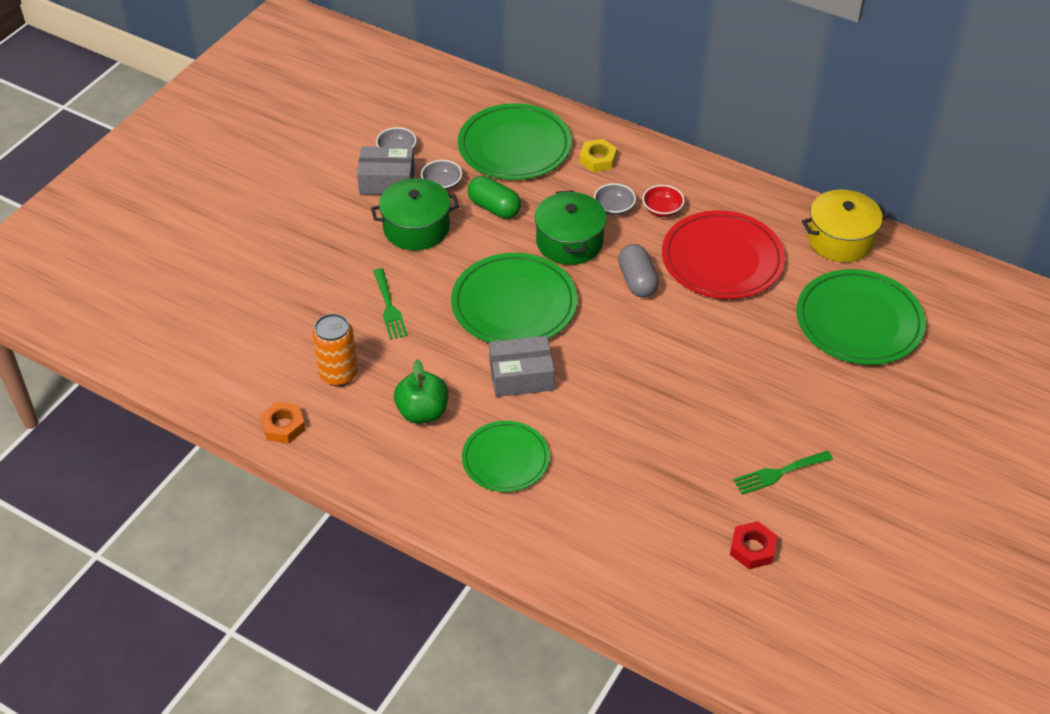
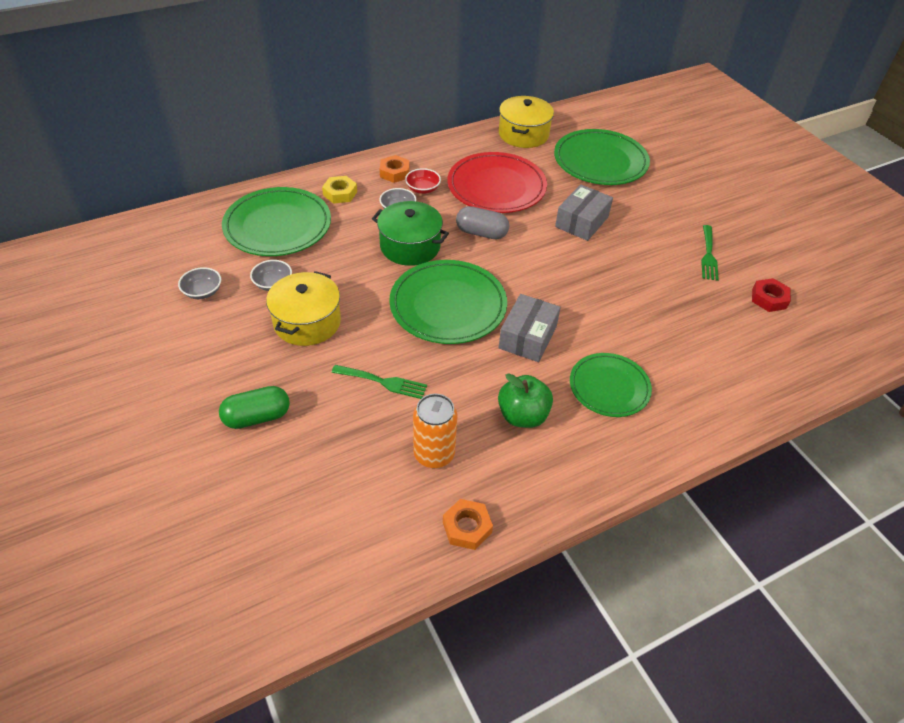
camera: 60 degrees left, 0 degrees up
(387, 181) = (231, 314): grey box -> grey box (581, 222)
(416, 228) = (307, 322): green pot -> yellow pot
(494, 208) = (332, 267): green capsule -> green capsule (257, 417)
(667, 178) = (394, 173): none -> orange nut

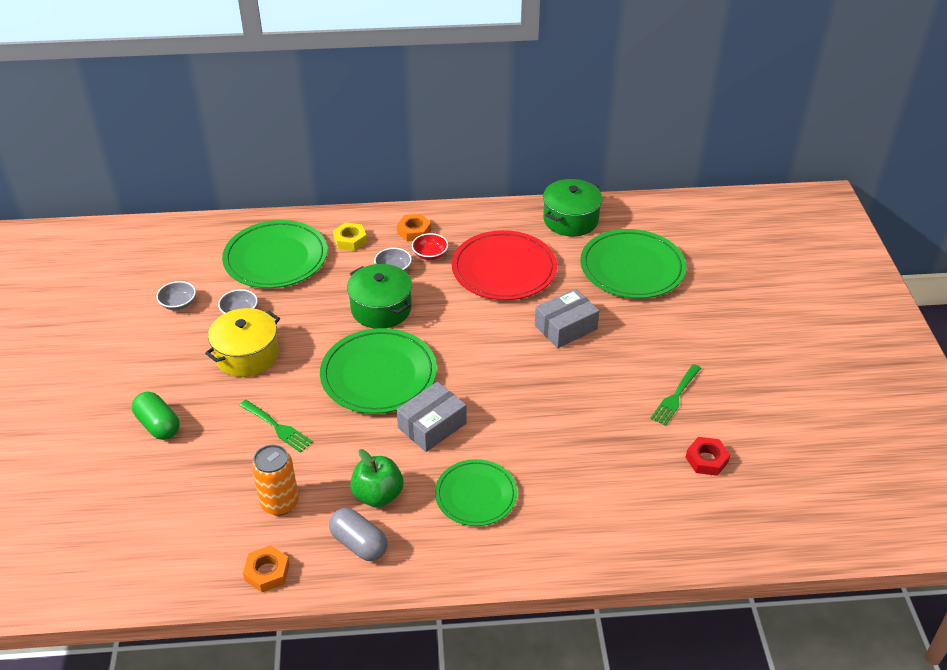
camera: 25 degrees right, 5 degrees down
(257, 417) = (158, 425): green capsule -> green capsule turned 45 degrees clockwise
(481, 233) = (457, 313): grey capsule -> grey capsule (359, 544)
(523, 134) = (571, 220): yellow pot -> green pot

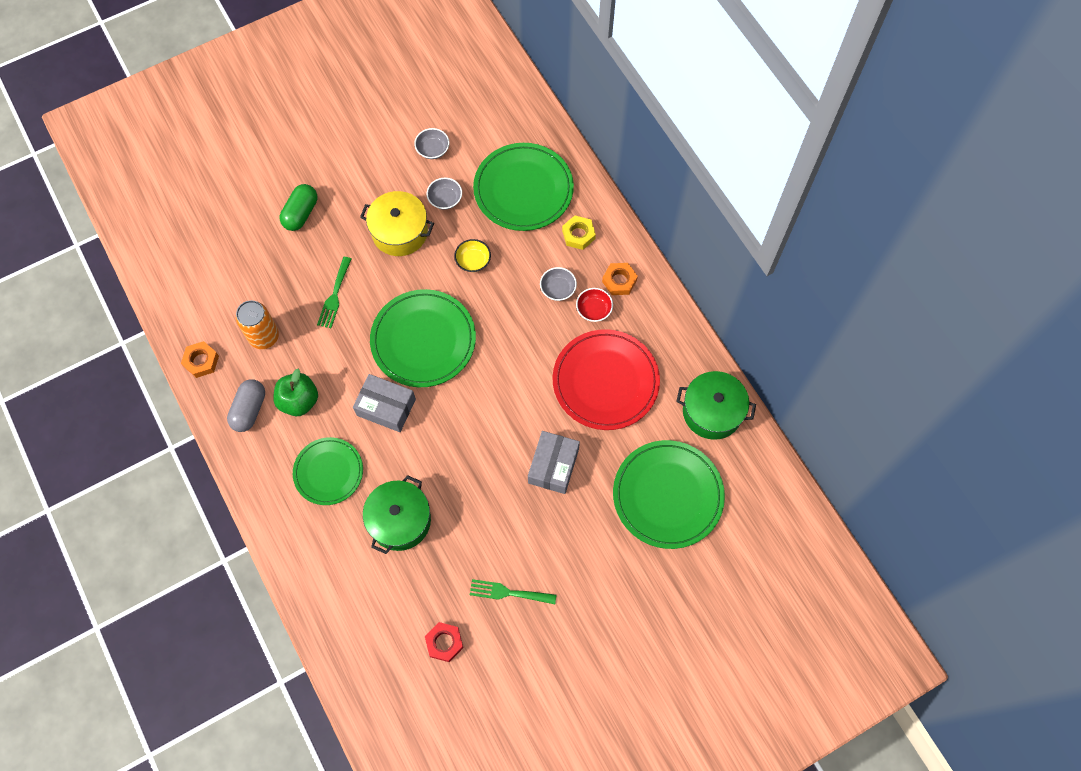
camera: 65 degrees right, 25 degrees up
(321, 314) = (473, 261): none -> yellow bowl
(381, 309) = (502, 304): green pot -> green pot (400, 520)
(565, 327) = (553, 466): grey box -> grey box turned 75 degrees clockwise

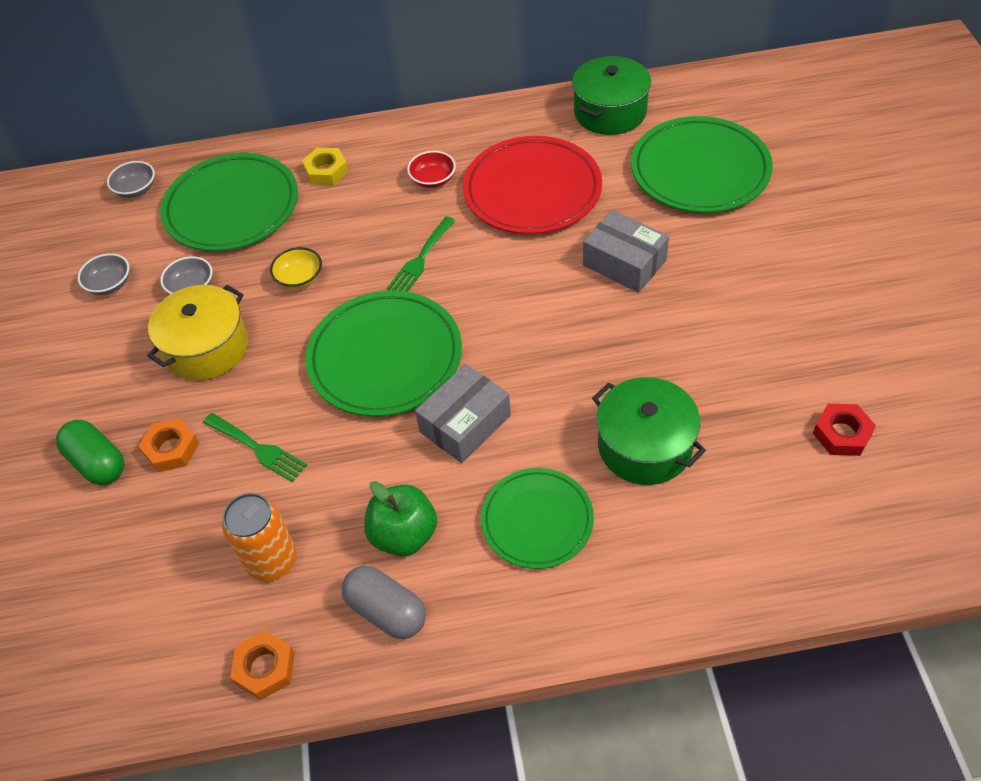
camera: 65 degrees left, 15 degrees down
(508, 592) = (785, 347): green fork -> green fork (420, 259)
(558, 289) = (387, 205): grey bowl -> grey bowl (136, 189)
(619, 281) = (408, 150): orange nut -> orange nut (171, 449)

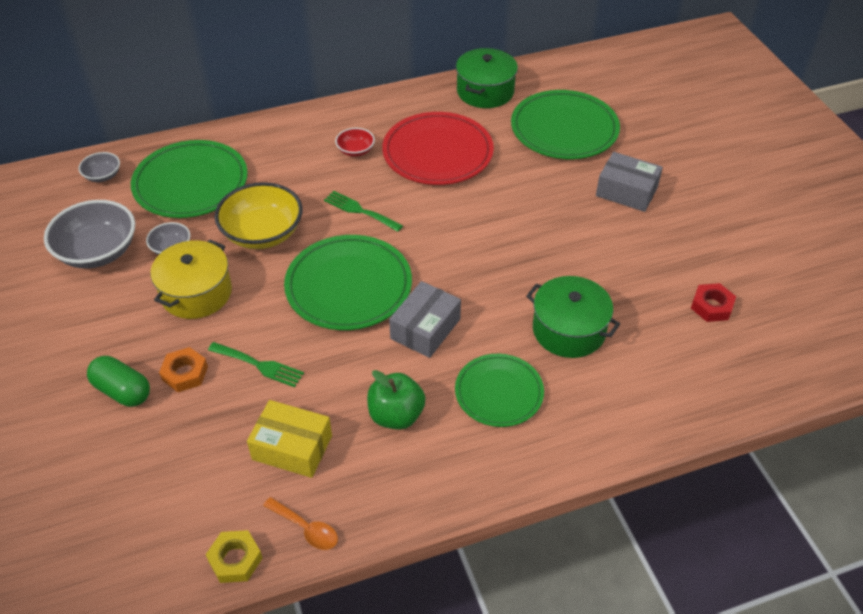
camera: 15 degrees left, 5 degrees down
(110, 284) = (98, 251): grey bowl -> grey bowl, size x2.01
(265, 668) = (306, 528): orange nut -> orange spoon
(272, 560) = (292, 448): orange can -> yellow box
(299, 278) = (262, 233): yellow bowl -> yellow bowl, size x2.01
(326, 171) = (265, 150): yellow nut -> yellow nut (235, 559)
(386, 611) = (395, 473): grey capsule -> none
(420, 259) = (360, 211): green fork -> green fork turned 105 degrees clockwise
(624, 263) = (522, 200): grey box -> grey box (626, 191)

